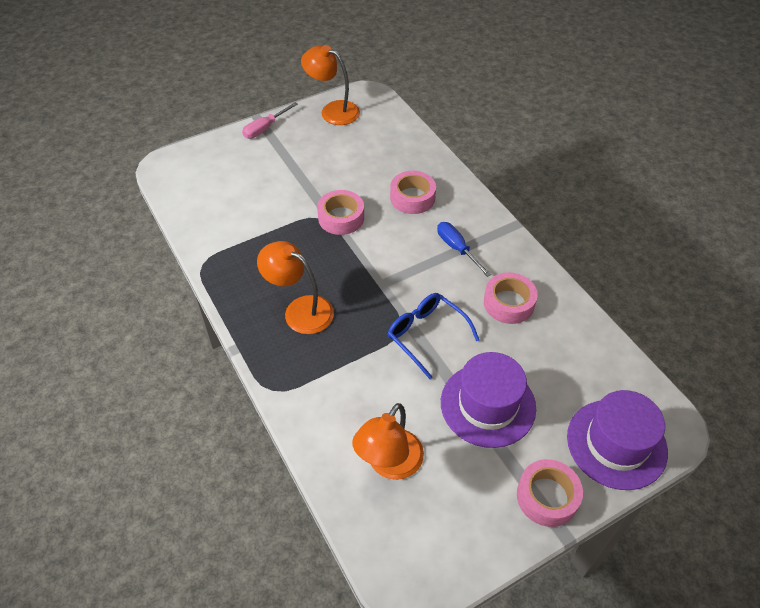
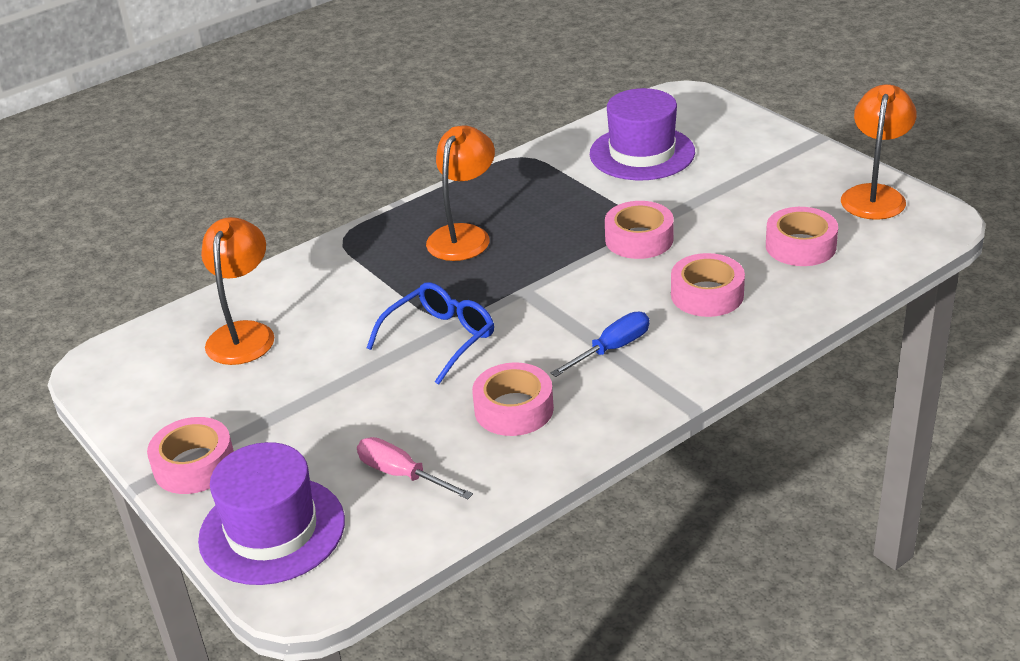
camera: 85 degrees right, 15 degrees down
(265, 128) = (798, 148): pink screwdriver -> pink screwdriver (402, 475)
(375, 150) = (800, 246): none -> pink tape
(389, 464) = (244, 334): orange lamp -> orange lamp turned 75 degrees clockwise
(488, 405) = (331, 403): purple hat -> purple hat (642, 153)

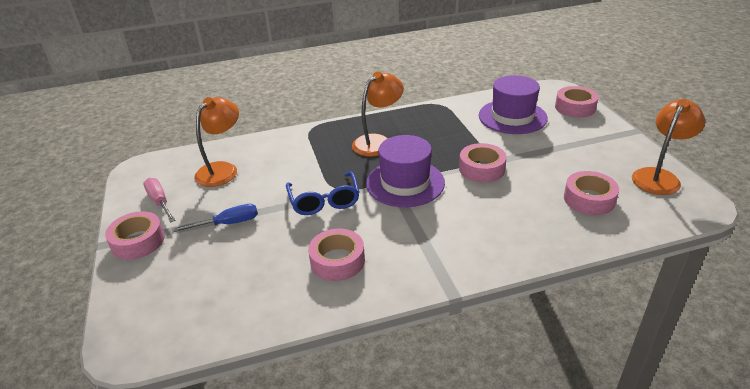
camera: 20 degrees right, 0 degrees up
(272, 530) = (145, 298): purple hat -> purple hat (405, 183)
(402, 475) = (242, 285): pink screwdriver -> pink screwdriver (160, 202)
(441, 338) = (324, 201): blue glasses -> blue glasses turned 105 degrees clockwise
(612, 349) = (423, 237): blue screwdriver -> blue screwdriver (228, 223)
(707, 295) = (507, 216): pink tape -> pink tape (575, 107)

